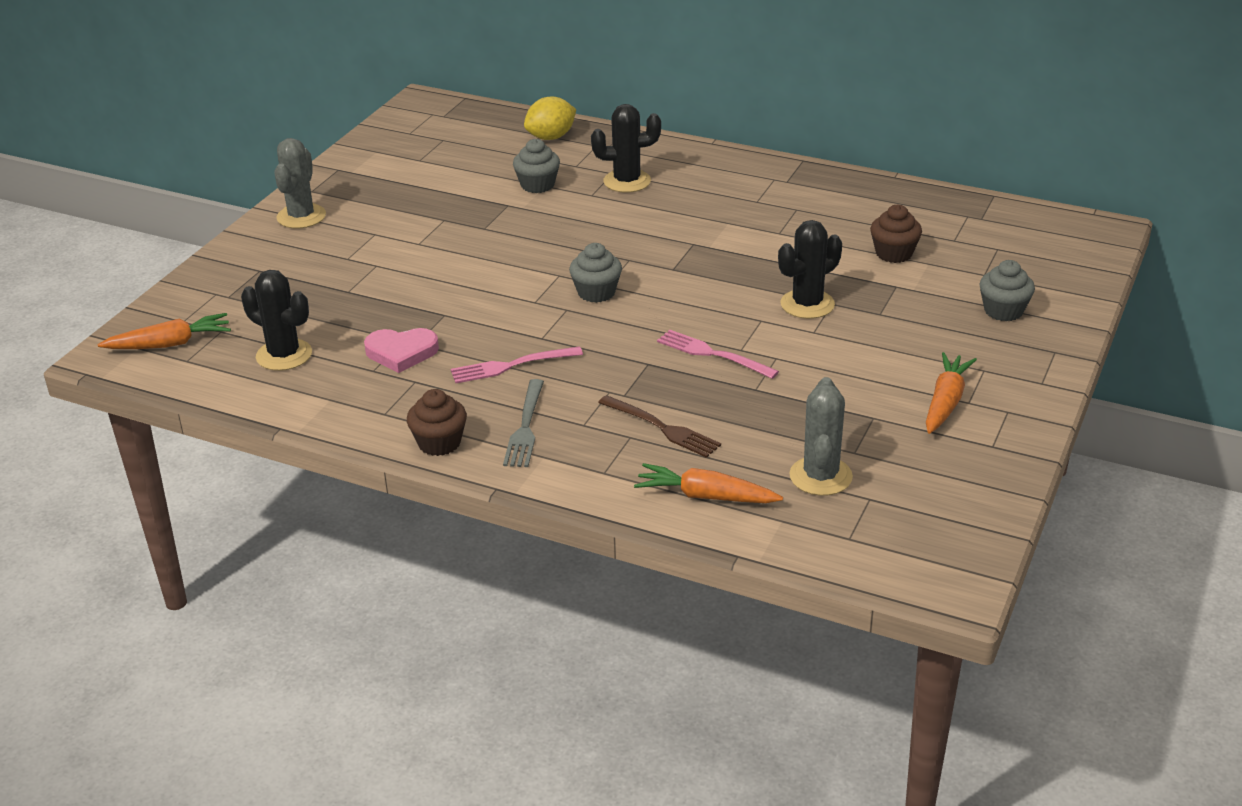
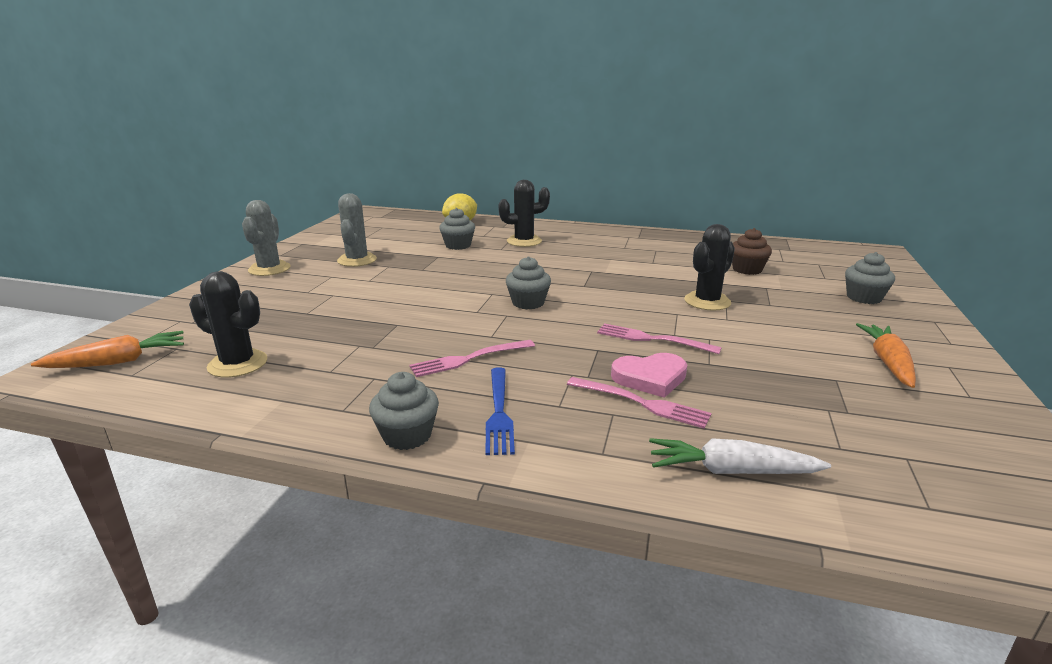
camera: 10 degrees left, 10 degrees down
(401, 352) = (358, 355): pink heart -> pink heart (650, 378)
(439, 443) = (407, 435): brown cupcake -> grey cupcake
(525, 427) = (499, 412): grey fork -> blue fork
(662, 428) = (641, 403): brown fork -> pink fork
(706, 496) = (731, 471): orange carrot -> white carrot
(820, 476) = (836, 438): grey cactus -> grey cactus (357, 260)

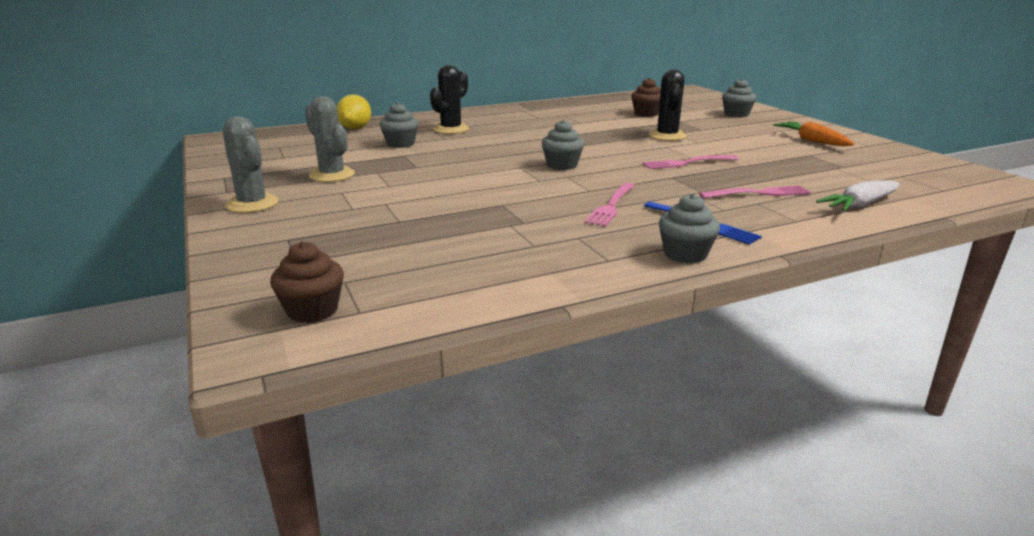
camera: 40 degrees left, 0 degrees up
(118, 361) = (312, 310): orange carrot -> brown cupcake
(238, 364) = (443, 268): black cactus -> none
(650, 378) = (733, 181): pink heart -> none

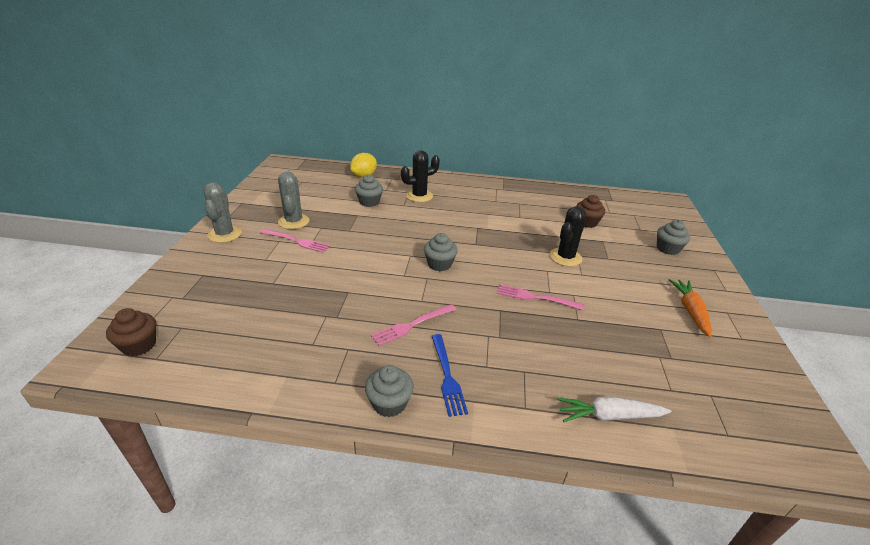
camera: 30 degrees right, 10 degrees up
(758, 193) = (541, 360): pink fork -> pink fork (297, 241)

